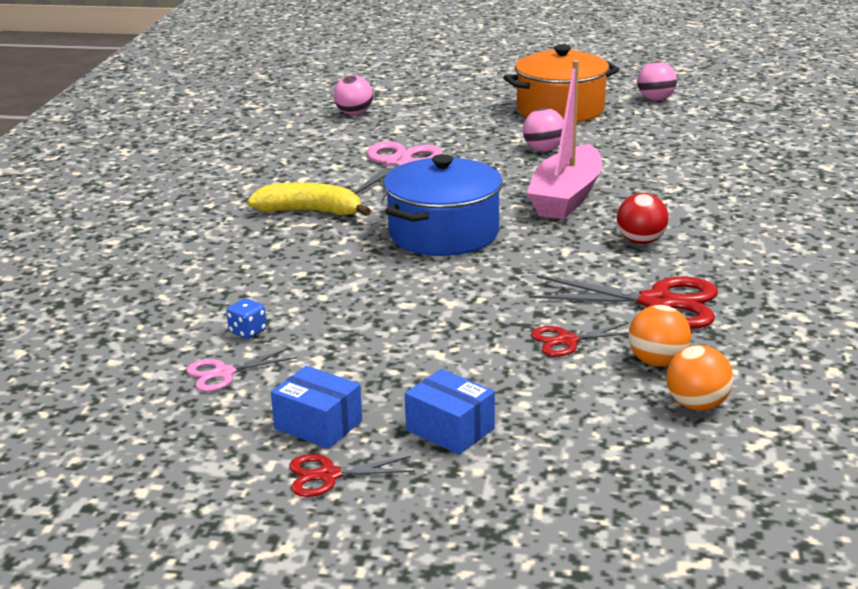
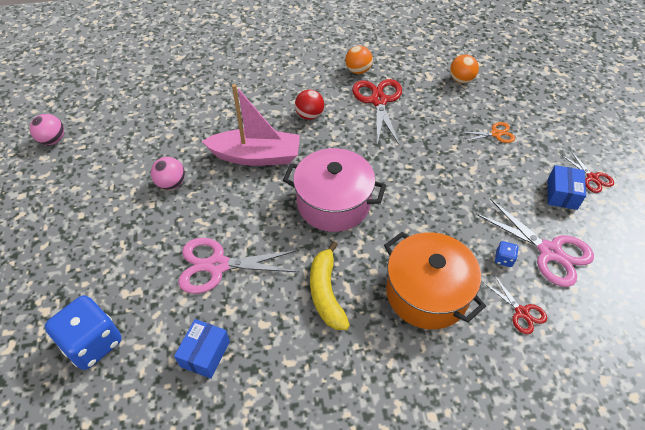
camera: 110 degrees left, 25 degrees up
(224, 373) = (549, 252): pink scissors -> pink scissors, size x1.86
(354, 114) = (93, 343): pink ball -> blue dice
(443, 234) = (333, 203): blue pot -> pink pot
(450, 429) = (531, 148): blue box -> blue box (205, 354)
(510, 400) = (496, 134): none -> orange scissors
(560, 110) = (79, 191): orange pot -> orange pot (427, 293)
(567, 341) = (433, 125): red scissors -> red scissors (521, 312)
(657, 362) = (434, 94): orange ball -> orange ball (358, 71)

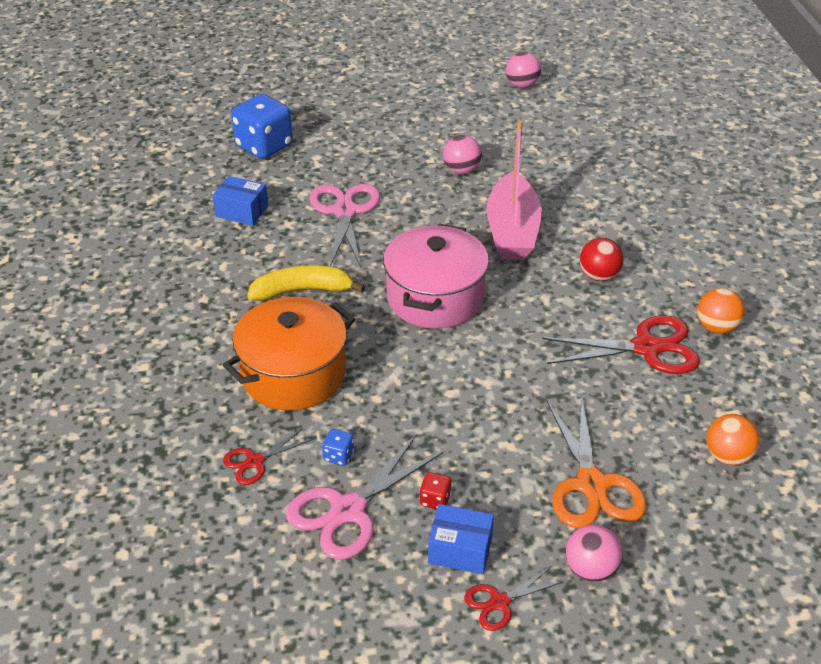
camera: 90 degrees right, 10 degrees down
(496, 134) = (592, 485): orange scissors -> orange scissors, size x1.86
(527, 205) = (435, 500): none -> red dice
(556, 139) = (590, 569): none -> pink ball

